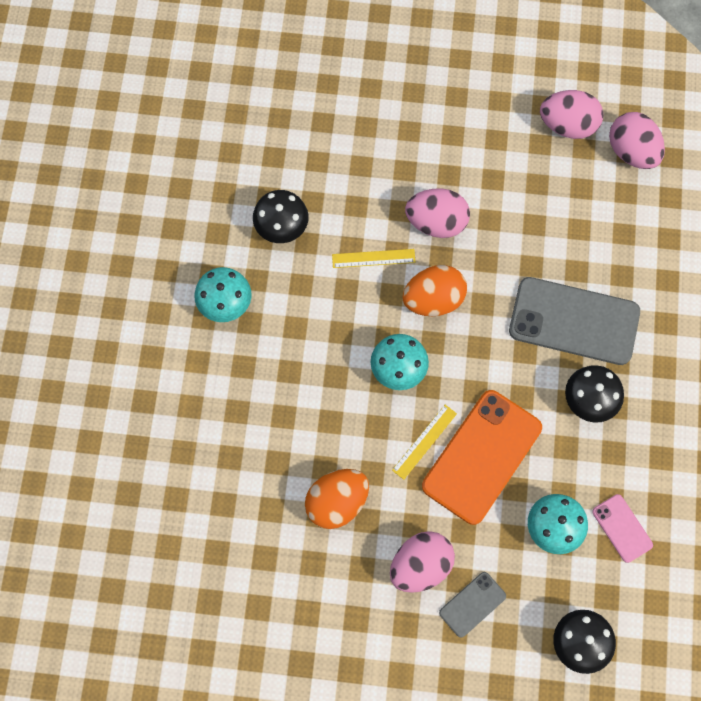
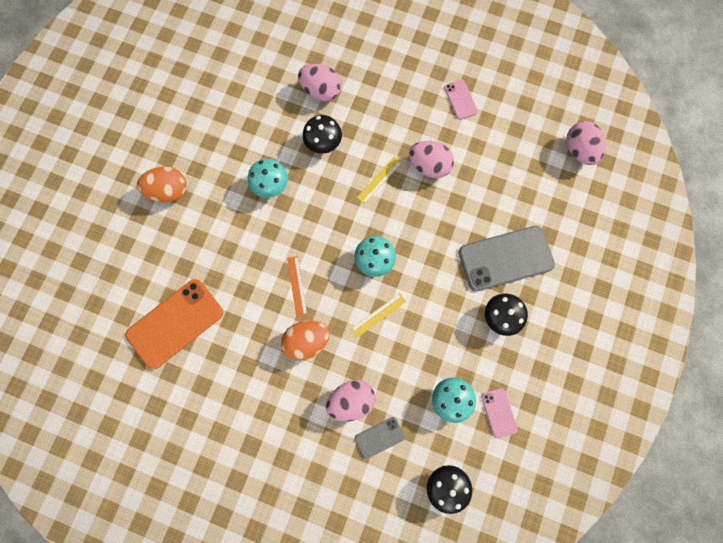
camera: 15 degrees right, 5 degrees up
(301, 431) = (297, 286): none -> orange ruler
(373, 258) = (379, 180): yellow ruler -> yellow ruler turned 60 degrees counterclockwise
(433, 300) = (412, 218): orange egg -> orange egg (168, 191)
(453, 122) = (460, 100): none -> pink phone
(482, 457) = (415, 336): orange phone -> orange phone (175, 323)
(567, 125) = (539, 121): pink egg -> pink egg (321, 91)
(574, 321) = (505, 258): grey phone -> grey phone turned 45 degrees counterclockwise

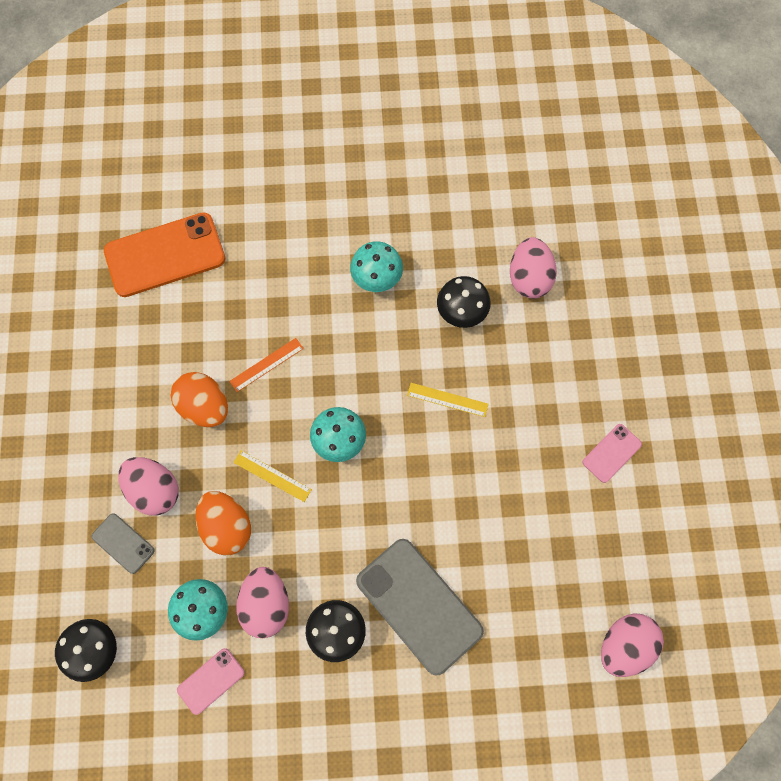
camera: 65 degrees right, 5 degrees down
(168, 191) = (316, 173): orange egg -> orange egg (227, 527)
(175, 323) = (165, 255): orange phone -> orange phone turned 45 degrees counterclockwise
(429, 166) = (497, 453): pink egg -> pink egg (266, 604)

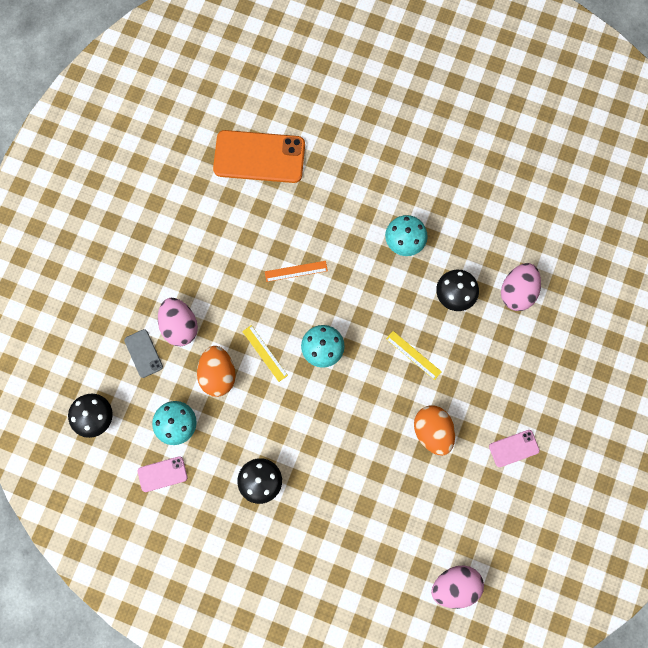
camera: 25 degrees right, 5 degrees up
(204, 407) = (239, 282): orange egg -> orange egg (432, 431)
(266, 604) = (221, 440): pink egg -> none
(419, 605) = (325, 490): grey phone -> none

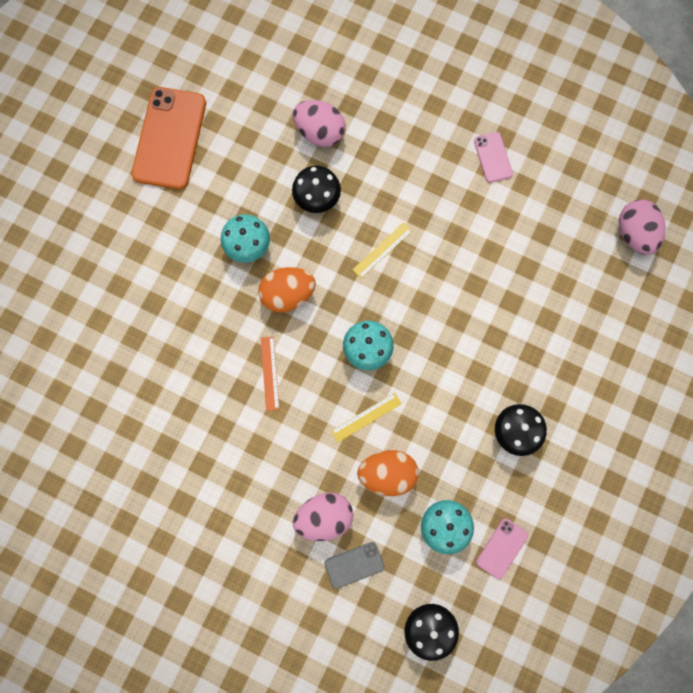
camera: 85 degrees left, 0 degrees up
(162, 474) = (502, 548): pink phone -> pink phone turned 45 degrees clockwise
(259, 157) = (118, 406): orange phone -> orange phone (169, 138)
(432, 431) = (470, 239): orange egg -> orange egg (287, 295)

